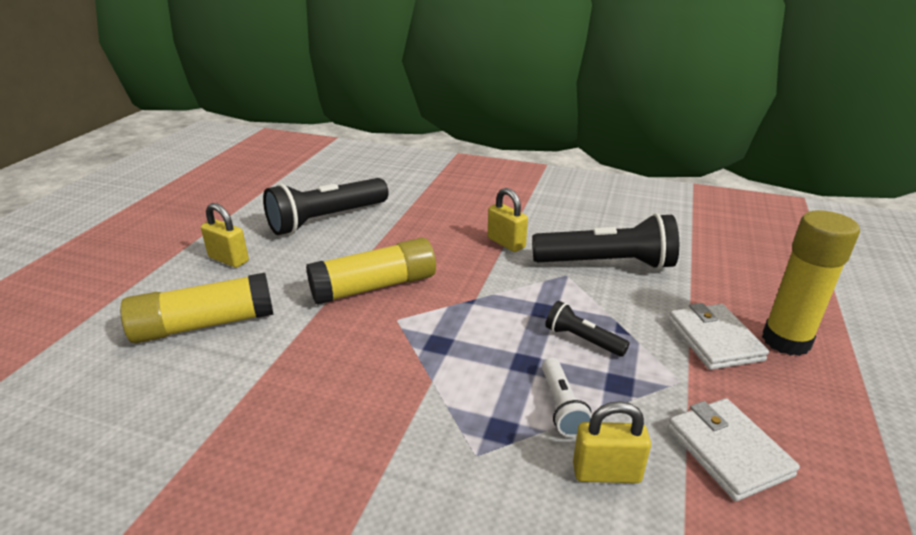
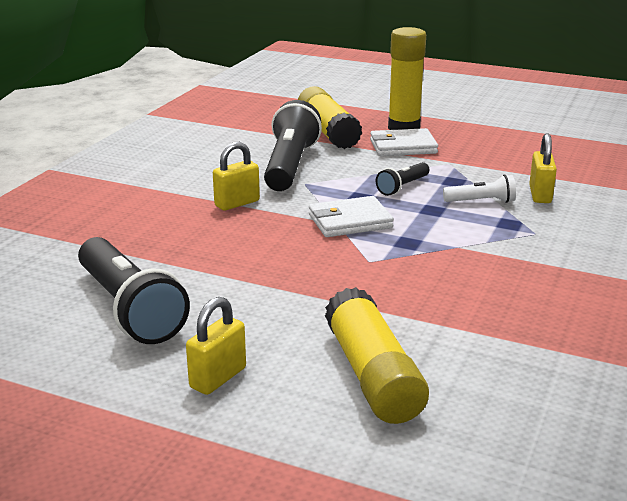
camera: 85 degrees left, 5 degrees down
(374, 287) = (308, 272): yellow glue stick -> yellow glue stick (328, 132)
(728, 451) = (513, 161): white wallet -> white wallet (350, 221)

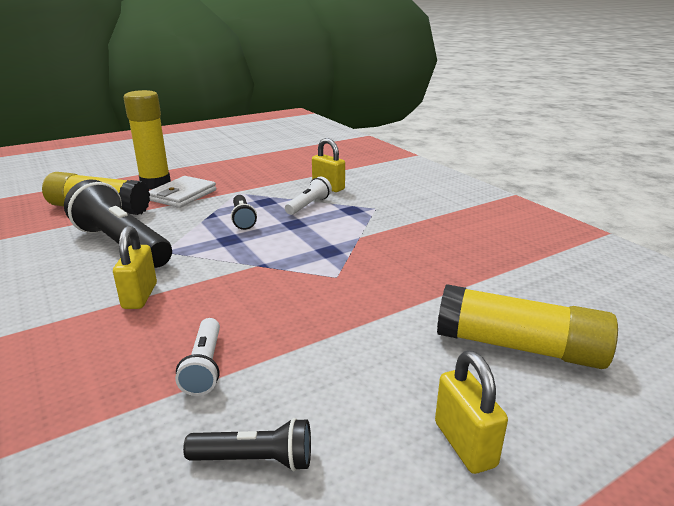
camera: 55 degrees left, 0 degrees up
(129, 309) = (255, 459): black flashlight -> black flashlight, size x0.50
(191, 258) = (204, 366): none -> white flashlight
(350, 221) = (262, 258): white wallet -> none

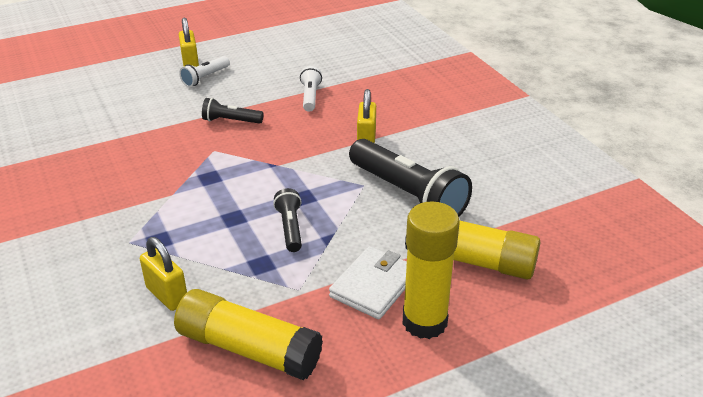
camera: 175 degrees left, 10 degrees up
(255, 459) = (283, 64): black flashlight -> black flashlight (231, 121)
(308, 205) = (208, 252): white flashlight -> white flashlight (205, 78)
(519, 346) = (124, 97): yellow glue stick -> yellow glue stick (248, 349)

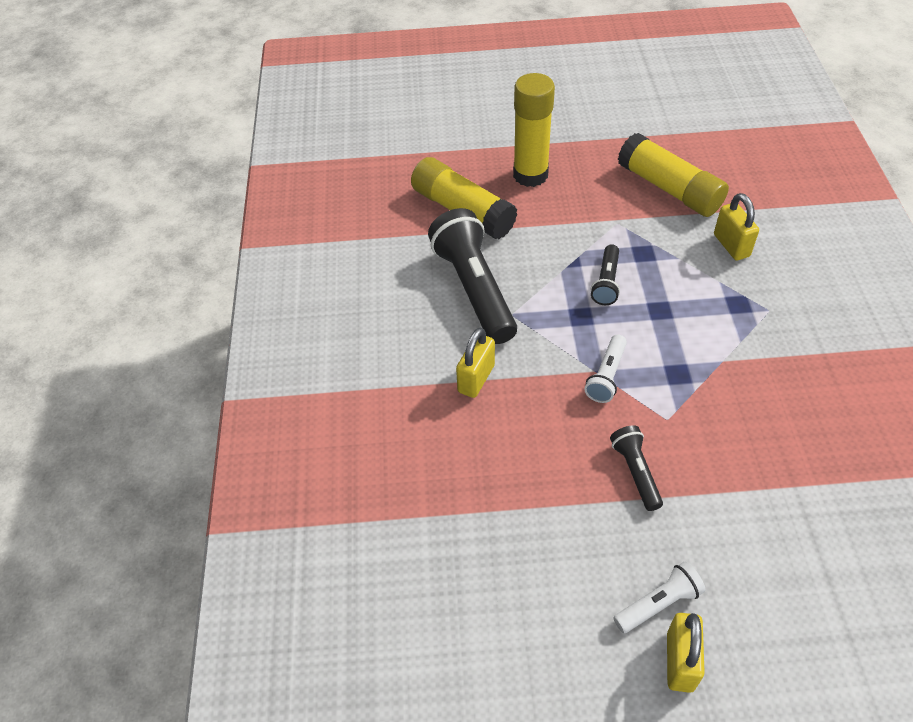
camera: 155 degrees left, 15 degrees up
(231, 121) = (635, 472): black flashlight -> black flashlight turned 135 degrees counterclockwise
(310, 96) = (509, 492): white flashlight -> white flashlight (606, 376)
(374, 286) = (554, 210): white wallet -> none

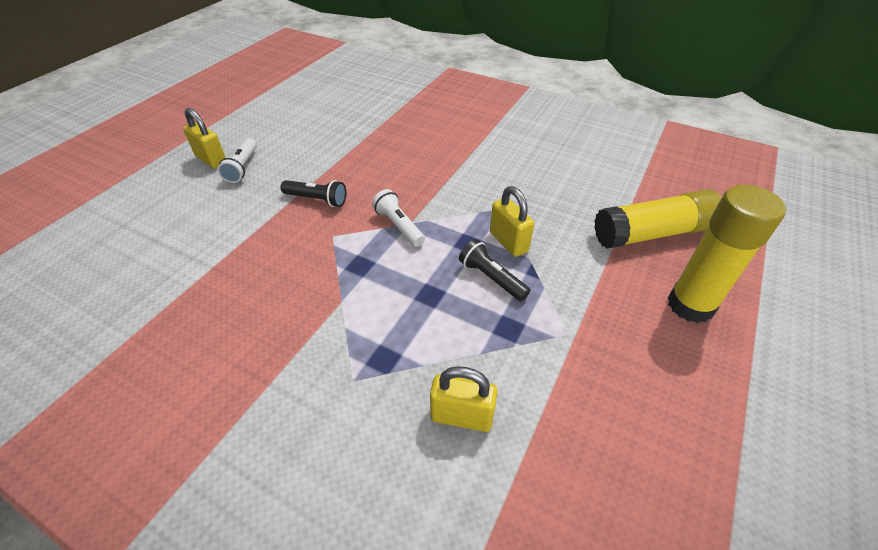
camera: 120 degrees right, 5 degrees down
(474, 289) = (545, 200): black flashlight -> none
(476, 379) = (458, 168): yellow padlock -> yellow padlock (508, 242)
(669, 188) = (600, 423): yellow glue stick -> none

